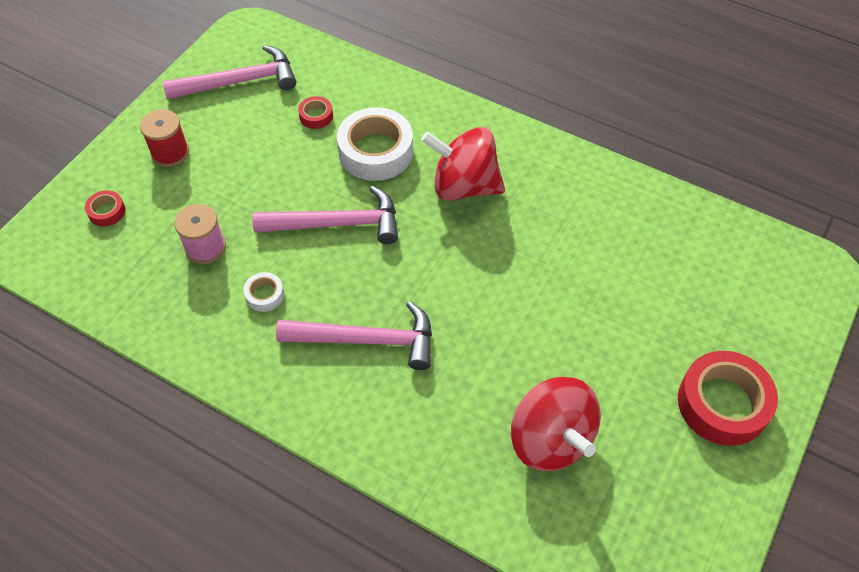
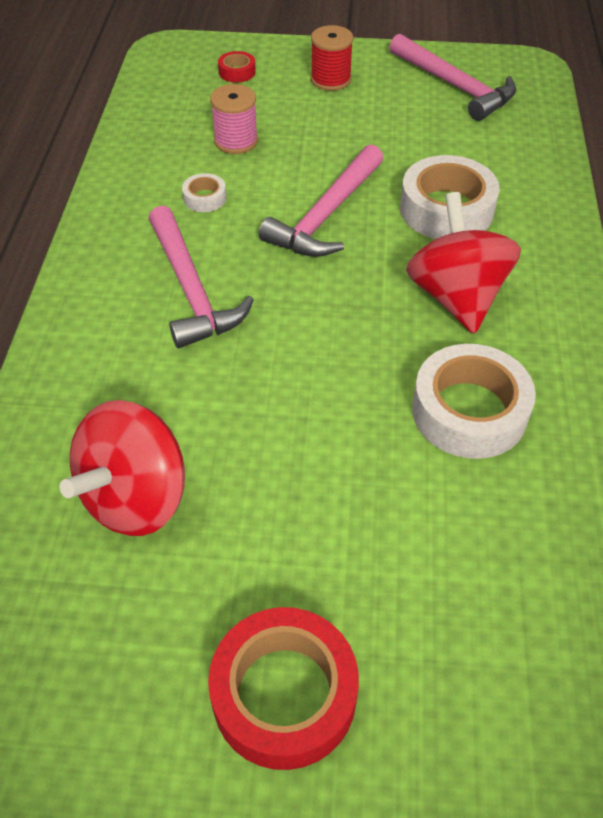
camera: 65 degrees right, 5 degrees down
(316, 116) = (457, 150): red tape -> none
(337, 224) = (326, 215): pink hammer -> pink hammer turned 60 degrees clockwise
(564, 225) = (469, 411): none -> white tape

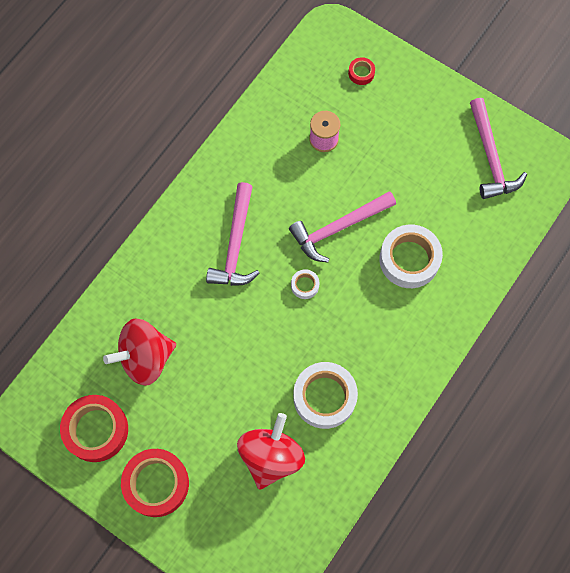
camera: 30 degrees right, 20 degrees up
(107, 661) = (96, 430): none -> red tape
(205, 198) = (279, 178): white tape -> white tape (305, 285)
(330, 80) = (415, 111): red spool -> none
(456, 296) = (369, 324): red spinning top -> red spinning top (271, 456)

